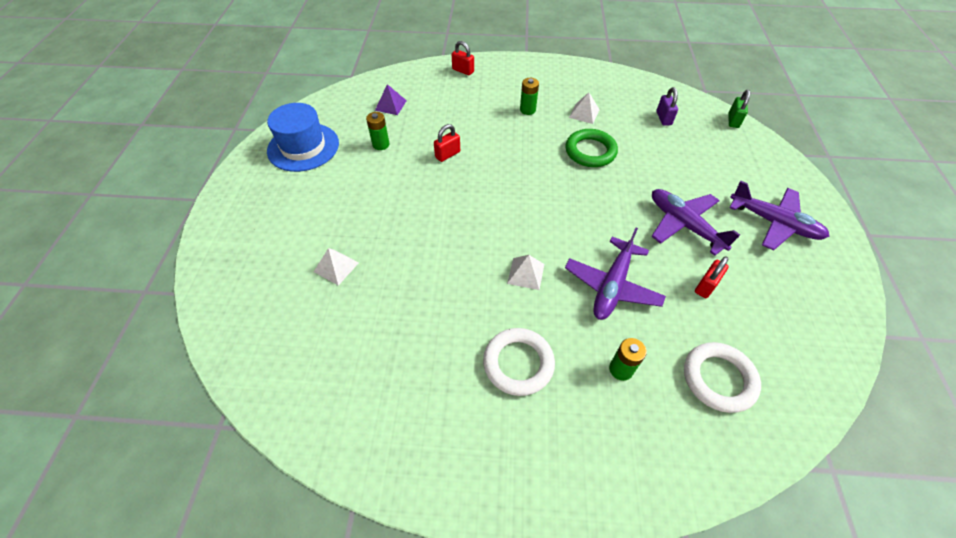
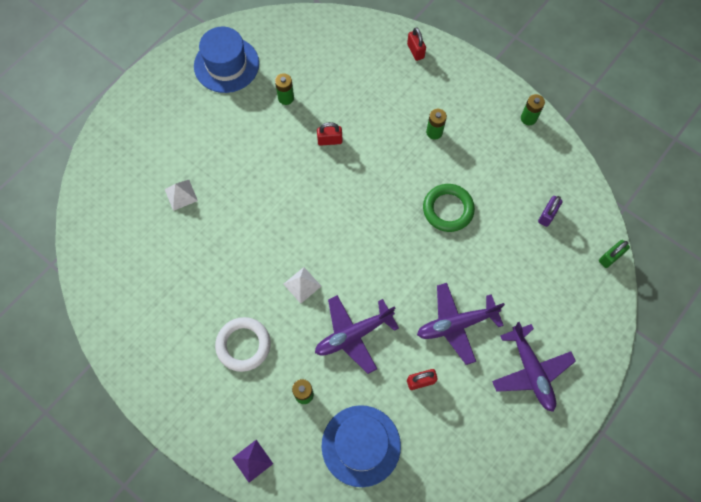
camera: 35 degrees right, 15 degrees up
(390, 105) = (323, 58): purple pyramid -> purple pyramid (252, 461)
(584, 113) = (480, 166): white pyramid -> none
(586, 71) = (528, 118): none -> green battery
(684, 225) = (456, 324): purple plane -> purple plane turned 105 degrees counterclockwise
(718, 379) = (361, 445): white ring -> blue hat

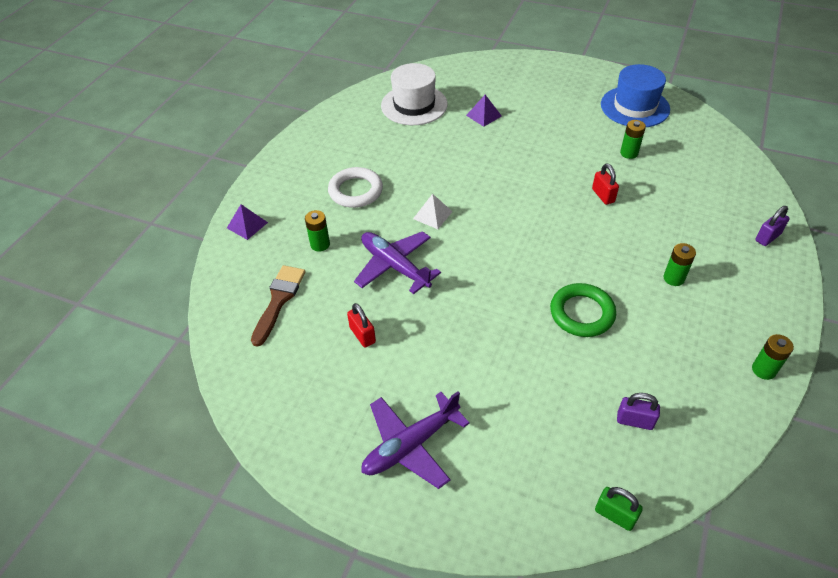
camera: 75 degrees right, 20 degrees down
(134, 254) = (414, 105): none -> white hat
(181, 194) = (484, 115): white pyramid -> purple pyramid
(361, 445) = (279, 300): blue hat -> brown brush
(415, 51) = (767, 237): red padlock -> purple padlock
(456, 324) = (441, 353): purple plane -> none

